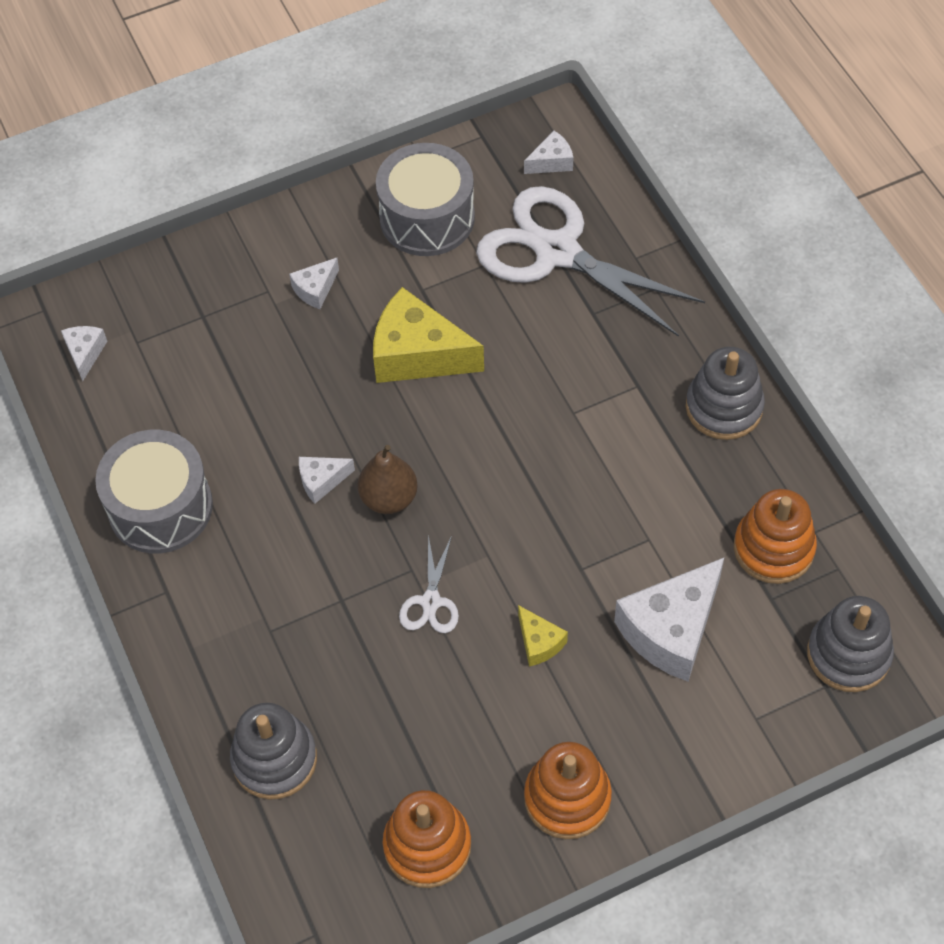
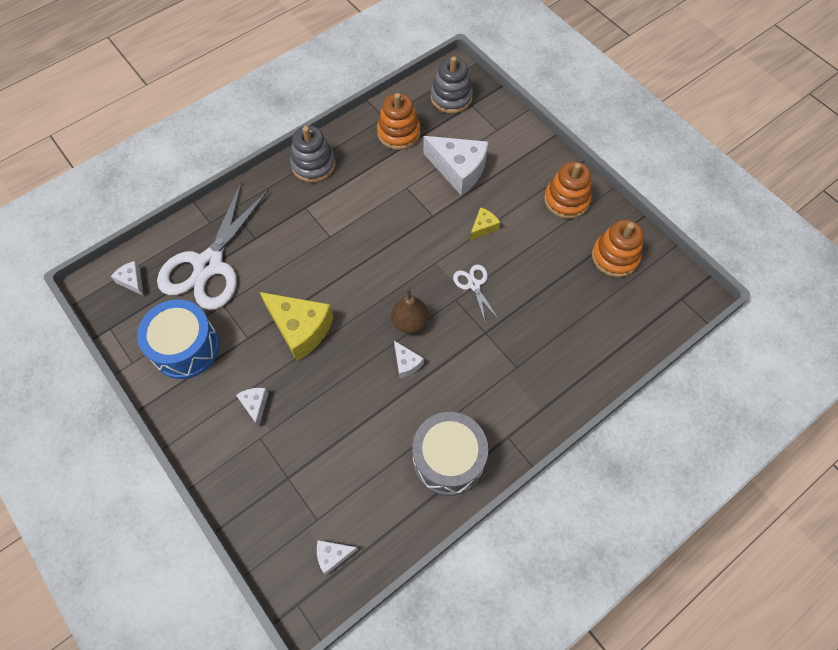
camera: 105 degrees left, 5 degrees up
(274, 759) = (595, 343): grey stacking toy -> none
(315, 289) = (255, 405): white cheese -> white cheese turned 135 degrees counterclockwise
(418, 354) = (300, 329): yellow cheese -> yellow cheese turned 60 degrees counterclockwise
(427, 218) = (185, 347): grey drum -> blue drum
(431, 602) = (473, 285): white scissors -> white scissors turned 105 degrees counterclockwise

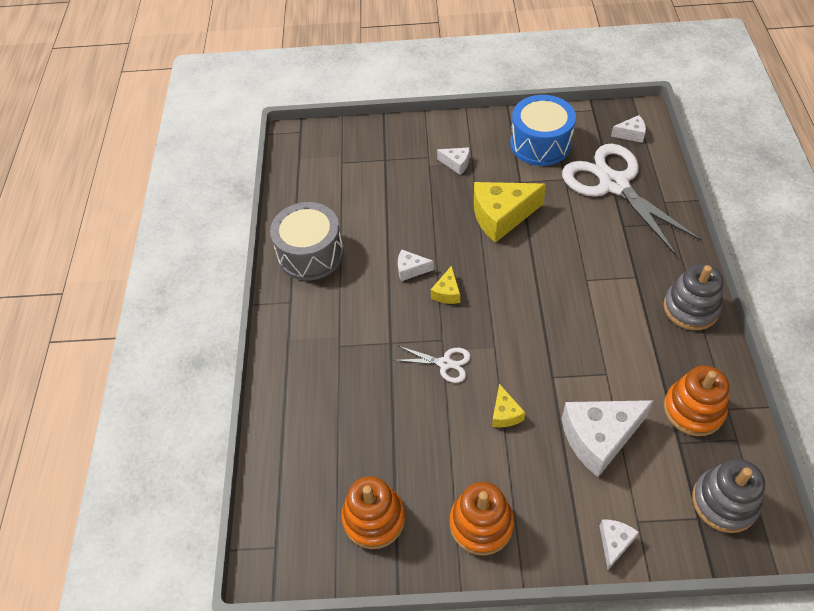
camera: 130 degrees right, 10 degrees down
(333, 556) = (310, 160): white cheese -> white cheese (614, 543)
(410, 322) = (447, 292): brown pear -> yellow cheese

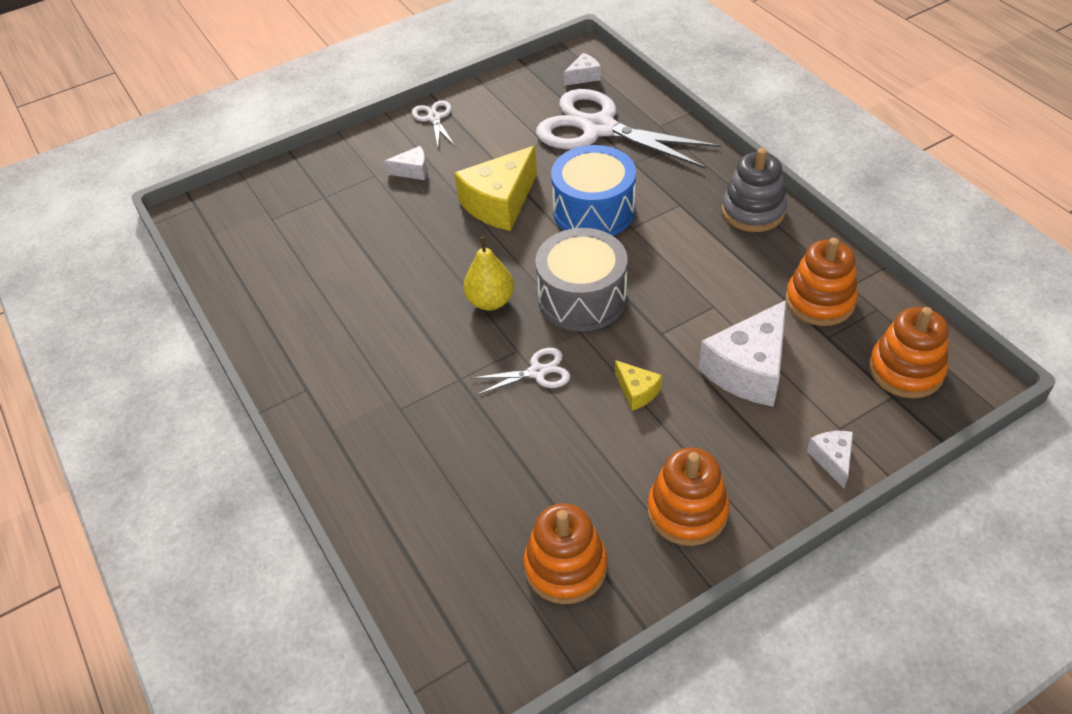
camera: 30 degrees left, 5 degrees down
(310, 254) = (297, 328): grey drum -> grey drum (582, 298)
(411, 270) = (432, 295): white cheese -> none
(447, 292) = (490, 301): yellow cheese -> yellow pear
(497, 126) = (434, 118): none -> white scissors
(540, 144) = (494, 118): blue drum -> blue drum (594, 211)
(724, 502) = (905, 370): grey stacking toy -> orange stacking toy

